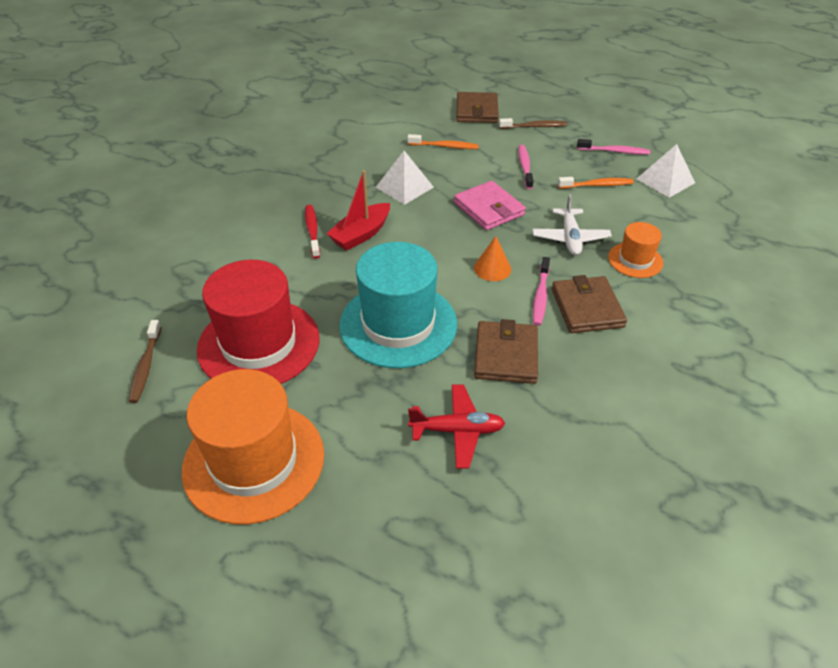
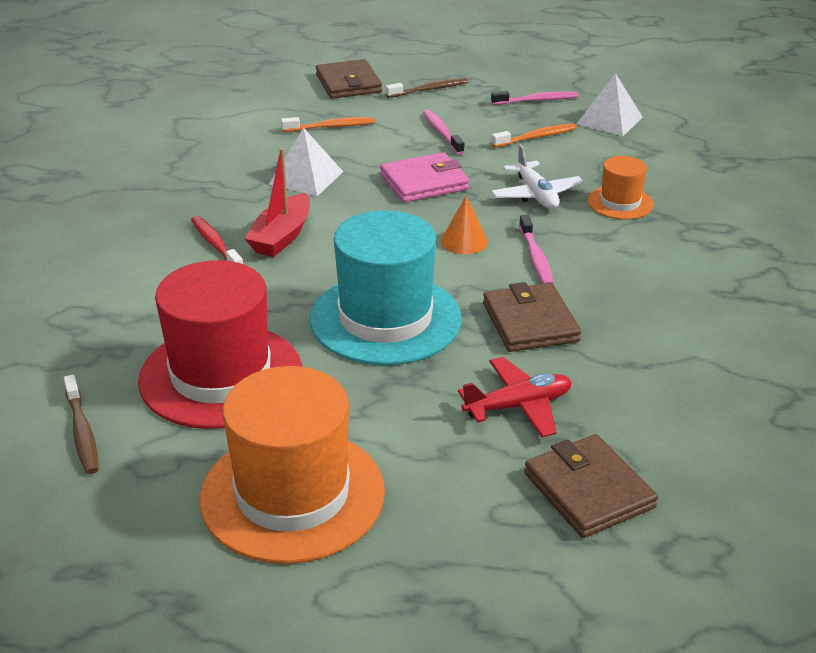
camera: 20 degrees left, 10 degrees down
(489, 209) = (424, 182): pink wallet -> pink wallet turned 60 degrees counterclockwise
(587, 308) = (593, 258): brown wallet -> brown wallet (588, 490)

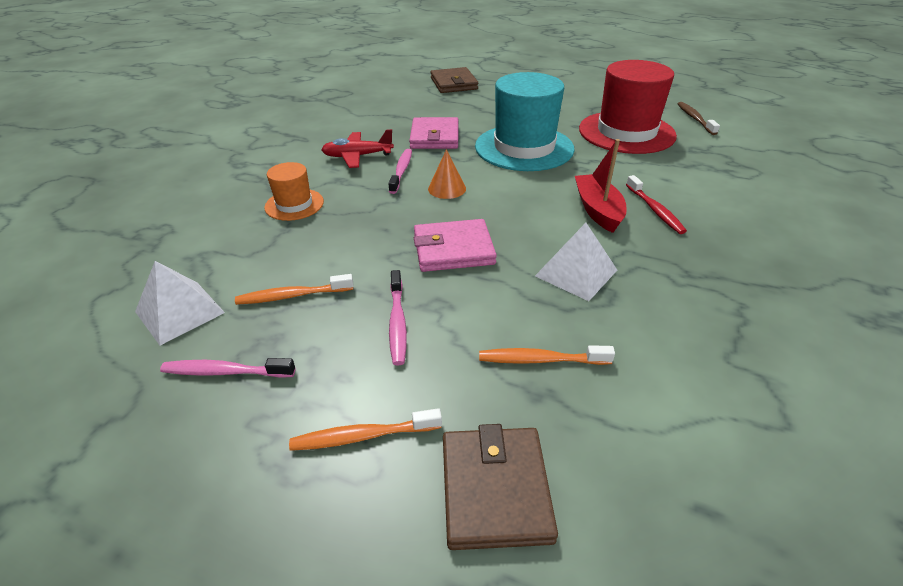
camera: 165 degrees left, 5 degrees up
(281, 237) = (597, 210): red boat -> red boat turned 45 degrees counterclockwise
(292, 494) = (582, 93): orange hat -> none
(429, 90) = (363, 436): brown toothbrush -> orange toothbrush
(518, 406) = (466, 107): red plane -> red plane (357, 156)
(530, 322) = (434, 137): brown wallet -> pink wallet
(536, 195) = (357, 221): white plane -> none

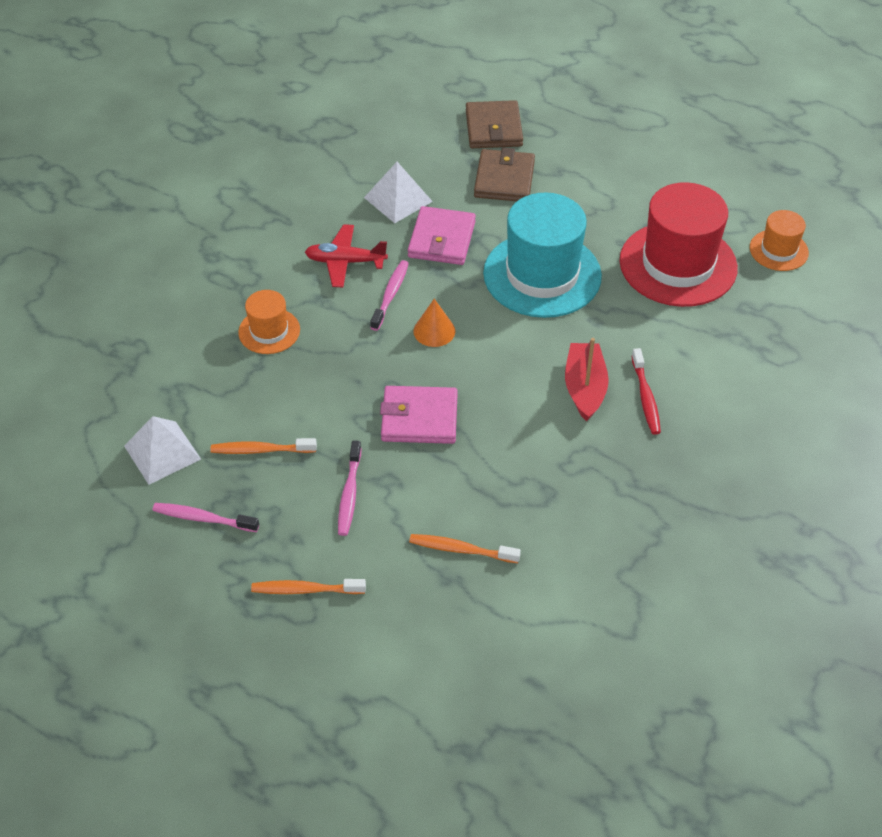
camera: 10 degrees right, 10 degrees up
(495, 489) = (392, 643): brown wallet -> brown wallet (504, 179)
(576, 273) = (528, 465): white pyramid -> white pyramid (398, 199)
(695, 119) = (778, 250): brown toothbrush -> orange hat

